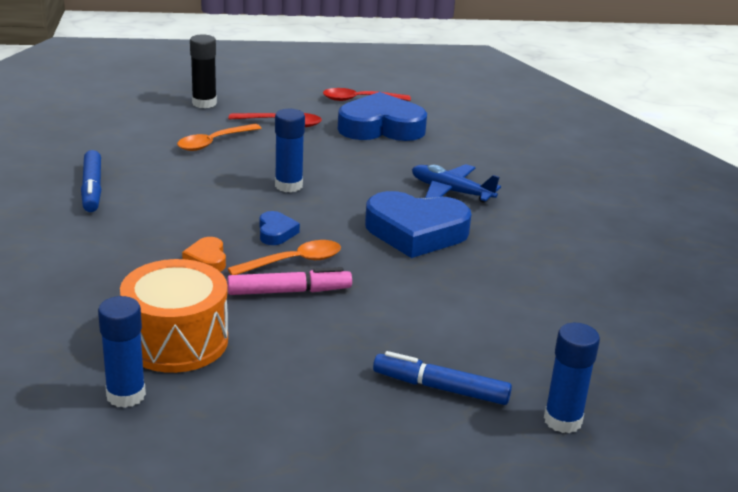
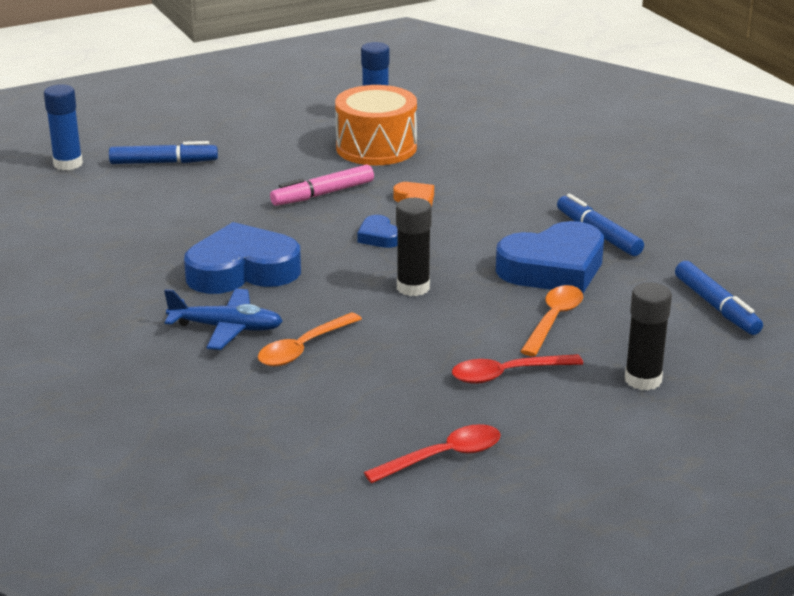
camera: 160 degrees right, 0 degrees up
(94, 124) = (716, 307): none -> blue marker
(288, 185) = (413, 287): blue glue stick -> black glue stick
(293, 262) = (339, 216): orange spoon -> orange spoon (303, 348)
(381, 127) = (372, 407): blue heart -> blue heart (553, 268)

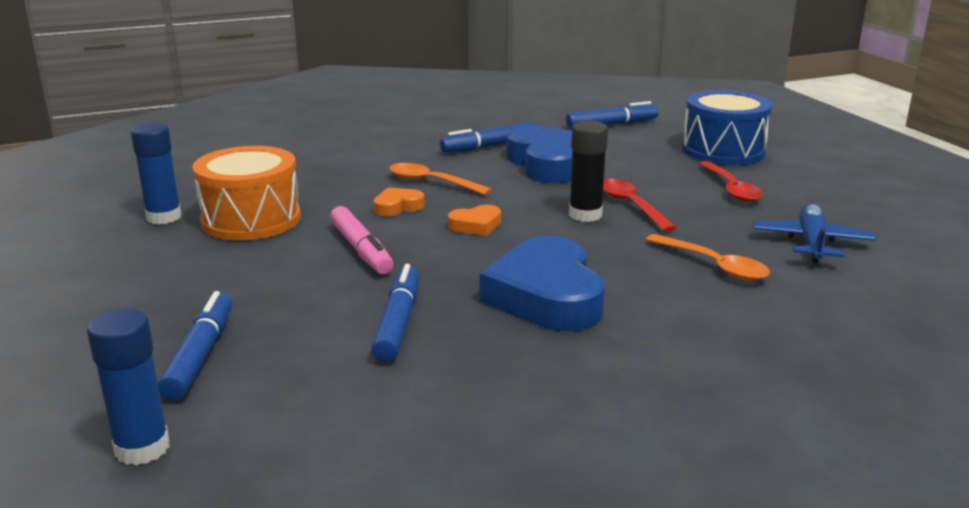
camera: 85 degrees left, 5 degrees down
(202, 218) = (398, 322): none -> blue marker
(226, 328) = (682, 305): blue plane -> blue plane (811, 243)
(379, 237) = (476, 225): blue heart -> orange heart
(443, 457) = (867, 216): red spoon -> red spoon (631, 206)
(553, 320) = (639, 169): orange spoon -> orange spoon (431, 182)
(643, 380) = (723, 151): black glue stick -> blue drum

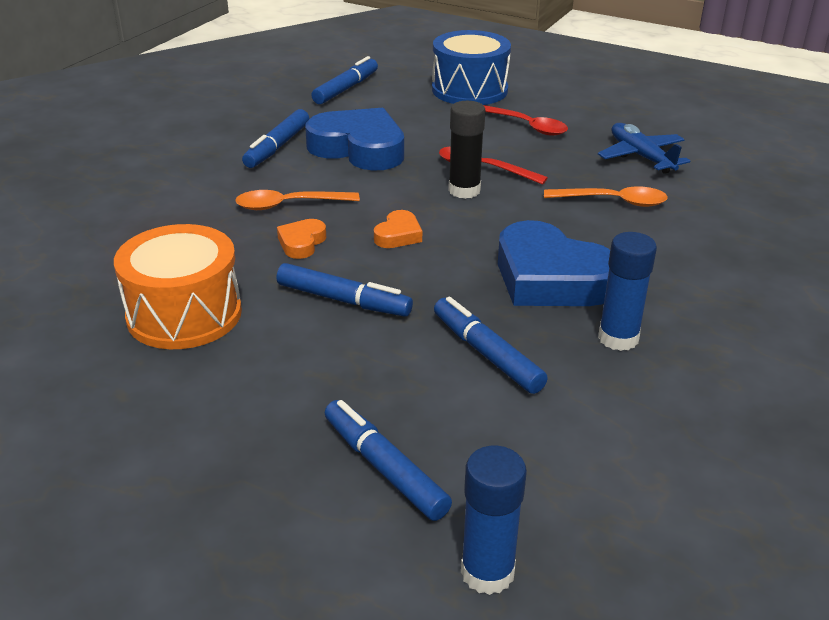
camera: 40 degrees left, 10 degrees up
(164, 217) = (83, 351): blue glue stick -> blue glue stick (618, 338)
(361, 250) = (343, 300): pink marker -> blue marker

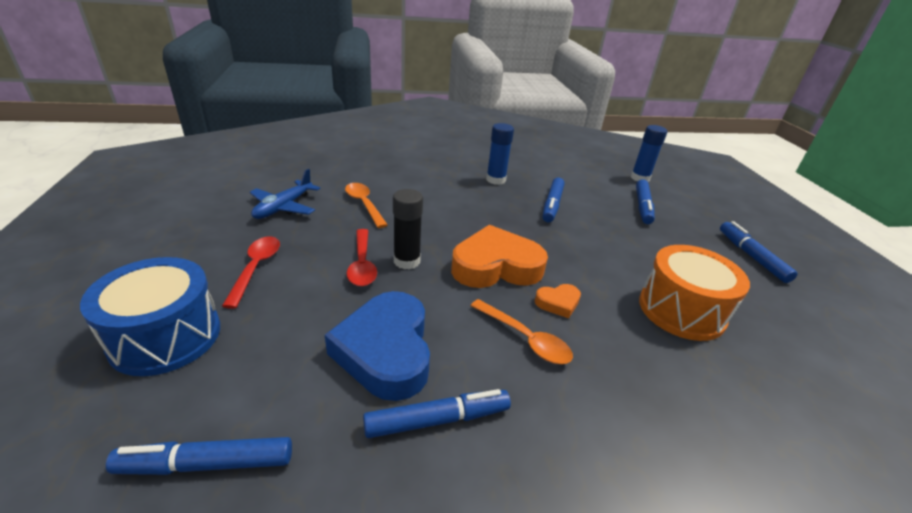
camera: 130 degrees left, 0 degrees up
(343, 300) = (580, 258): blue marker -> blue marker (751, 256)
(398, 235) = (496, 266): orange heart -> orange heart, size x2.20
(550, 278) = (472, 204): blue heart -> none

